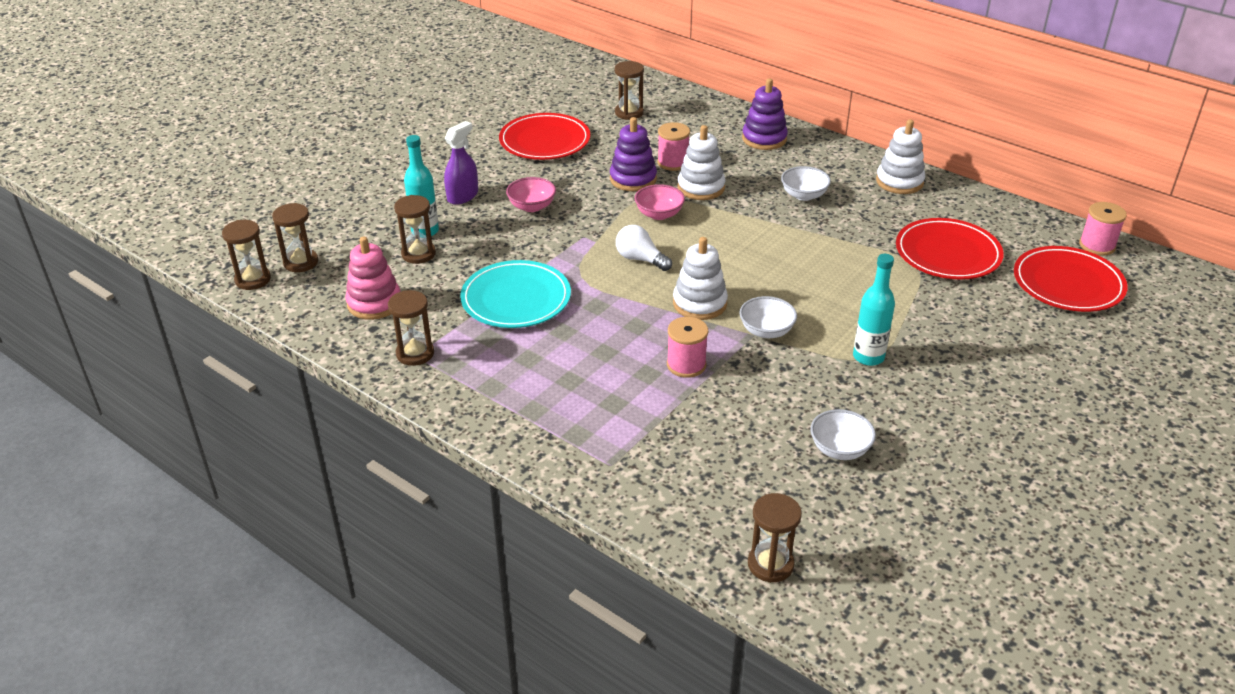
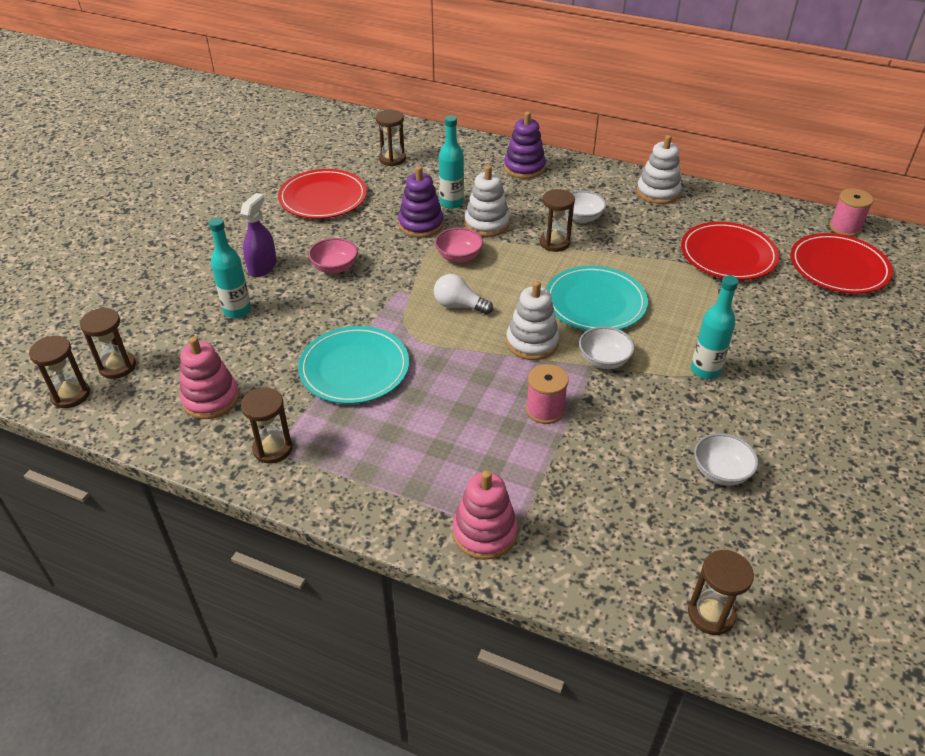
camera: 15 degrees left, 5 degrees up
(418, 254) = (239, 336): brown hourglass -> brown hourglass (554, 243)
(583, 457) = (484, 532): none -> pink stacking toy
(673, 162) = (451, 203): pink spool -> turquoise bottle
(781, 277) = (595, 303): none -> turquoise plate

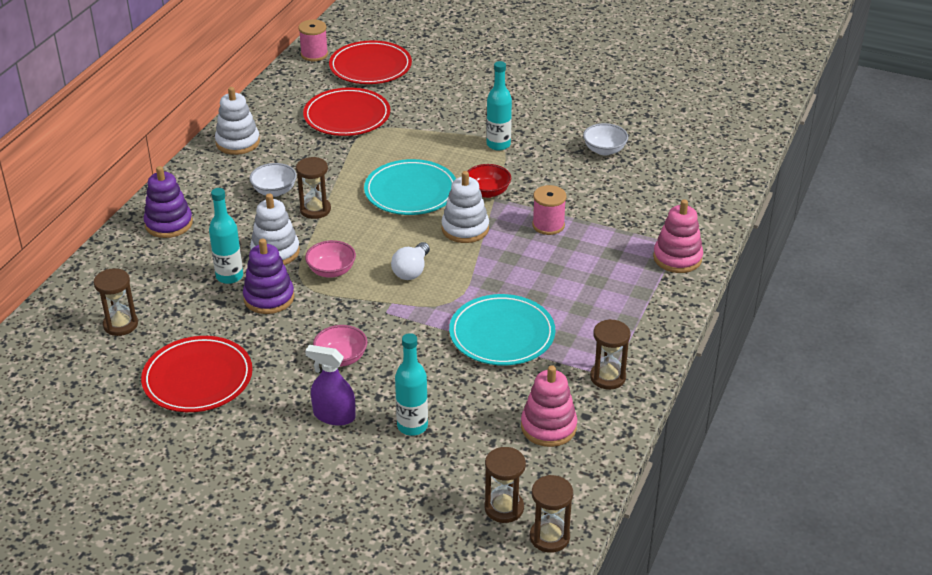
camera: 90 degrees left, 5 degrees down
(604, 360) = (487, 192): white bowl -> red bowl
(711, 614) = (723, 168): brown hourglass -> none

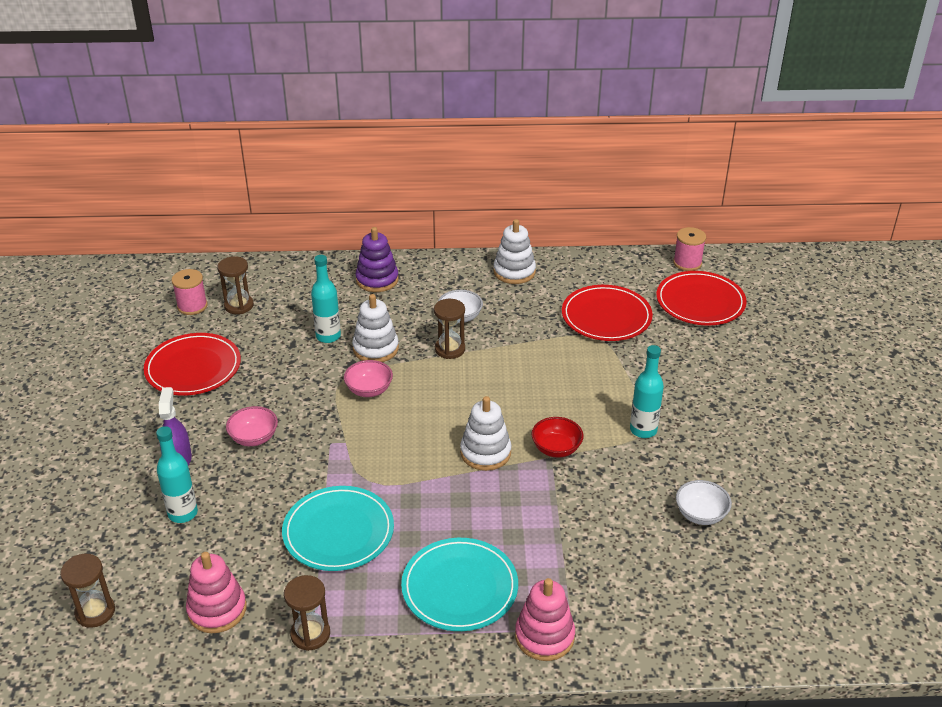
camera: 65 degrees right, 0 degrees up
(269, 298) = (312, 368): purple stacking toy -> none
(411, 191) = (519, 397): turquoise plate -> turquoise plate (459, 587)
(411, 270) = (399, 439): white light bulb -> none
(548, 225) = (532, 511): pink spool -> pink spool (192, 306)
(549, 537) = (65, 658): brown hourglass -> none

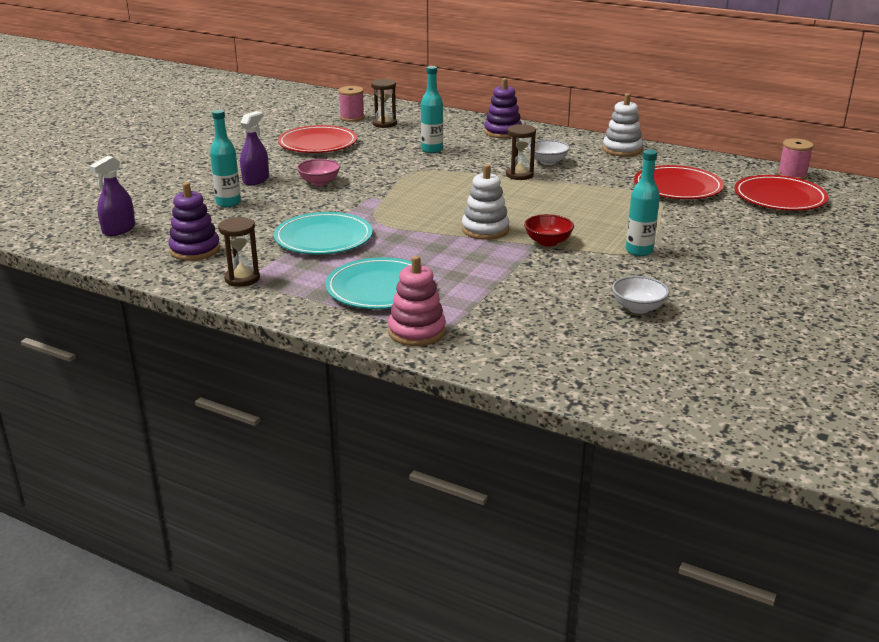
camera: 30 degrees right, 10 degrees down
(95, 612) = (119, 229): brown hourglass -> purple spray bottle
(217, 610) = (195, 250): pink stacking toy -> purple stacking toy
(369, 390) = (431, 180): pink bowl -> none
(375, 348) = (461, 162): white stacking toy -> none

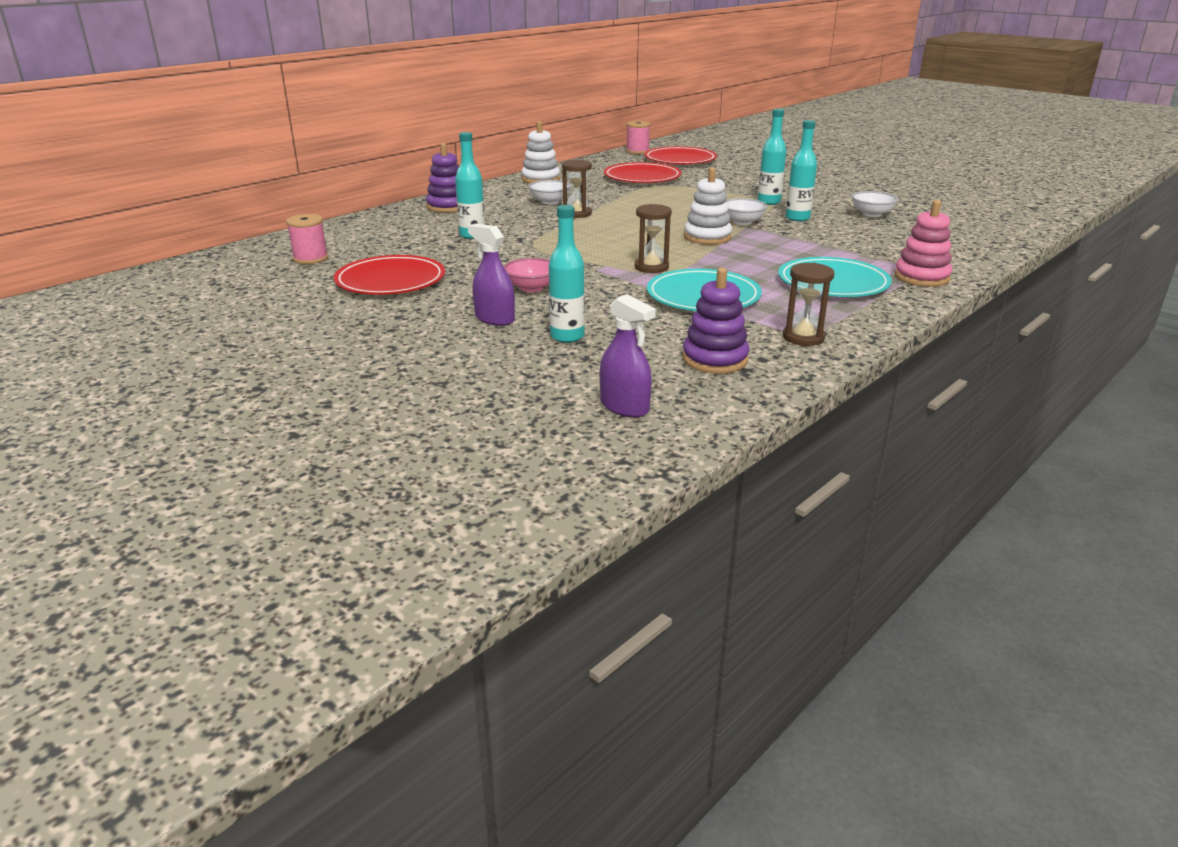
camera: 75 degrees left, 0 degrees up
(384, 124) = (356, 246): brown hourglass -> brown hourglass (651, 267)
(548, 242) = (742, 222): red bowl -> white bowl
(586, 267) = (797, 218): none -> turquoise bottle

